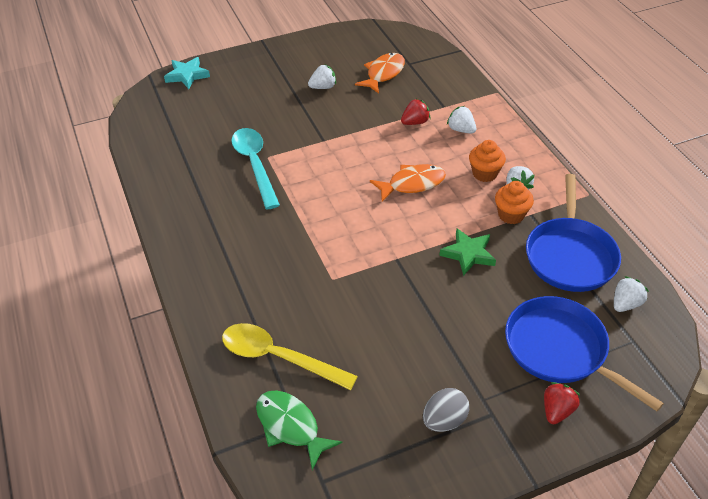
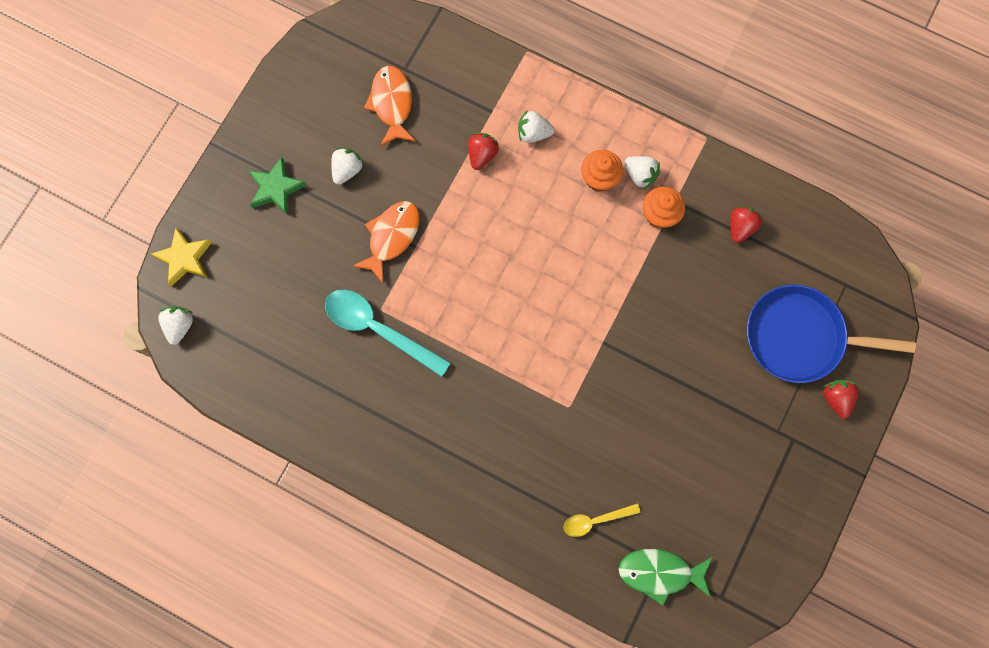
camera: 40 degrees left, 30 degrees up
(187, 75) = (184, 258): turquoise star -> yellow star
(279, 357) = (595, 520): yellow spoon -> yellow spoon, size x0.54
(412, 184) = (545, 241): orange fish -> orange fish (391, 237)
(444, 420) = (764, 474): grey egg -> none
(468, 254) = (658, 290): green star -> green star (276, 188)
(570, 256) = (740, 227): blue pan -> red strawberry
(625, 304) = (816, 249): white strawberry -> white strawberry (180, 326)

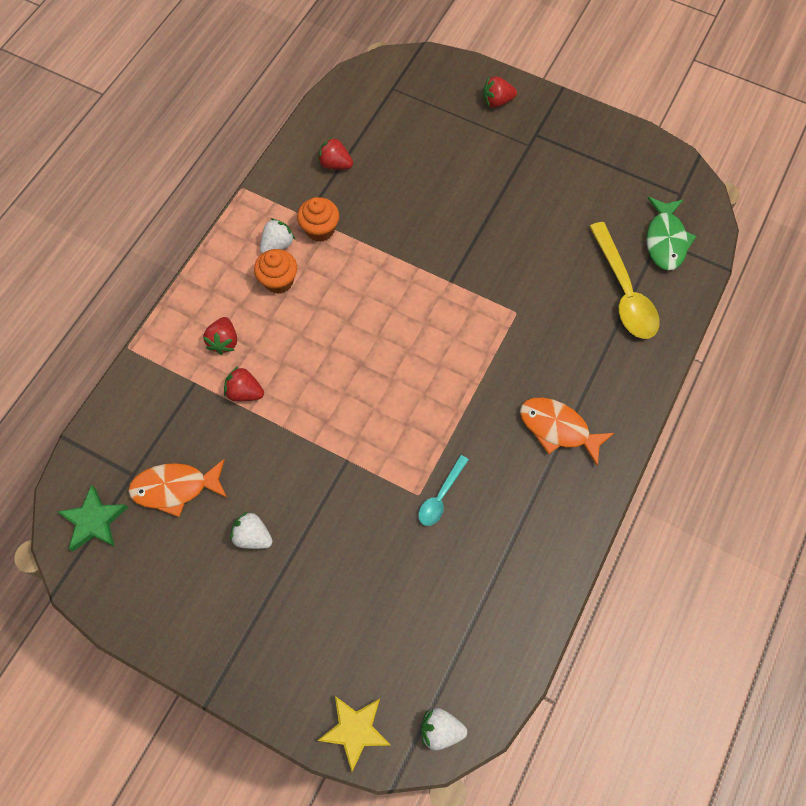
camera: 90 degrees left, 10 degrees down
(276, 188) = (270, 619): green star -> green star (94, 521)
(379, 329) = (440, 496): turquoise spoon -> turquoise spoon, size x0.54
(391, 237) = (335, 485): orange fish -> orange fish (558, 429)
(533, 133) = (224, 341): white strawberry -> red strawberry
(595, 520) = (623, 291): yellow spoon -> yellow spoon, size x1.85
(799, 337) = (441, 125): blue pan -> none

